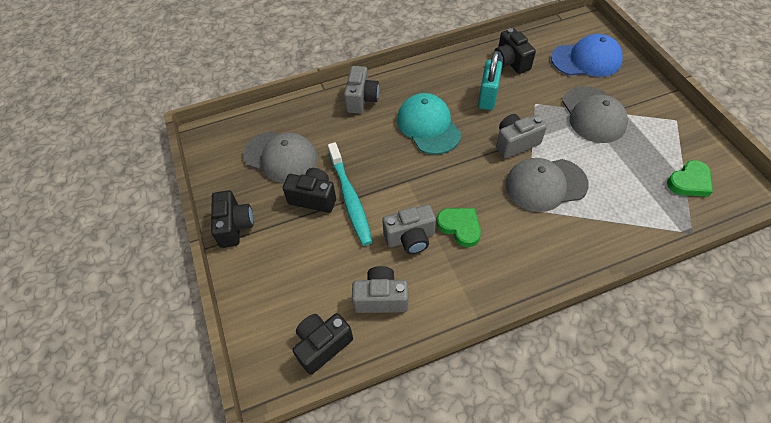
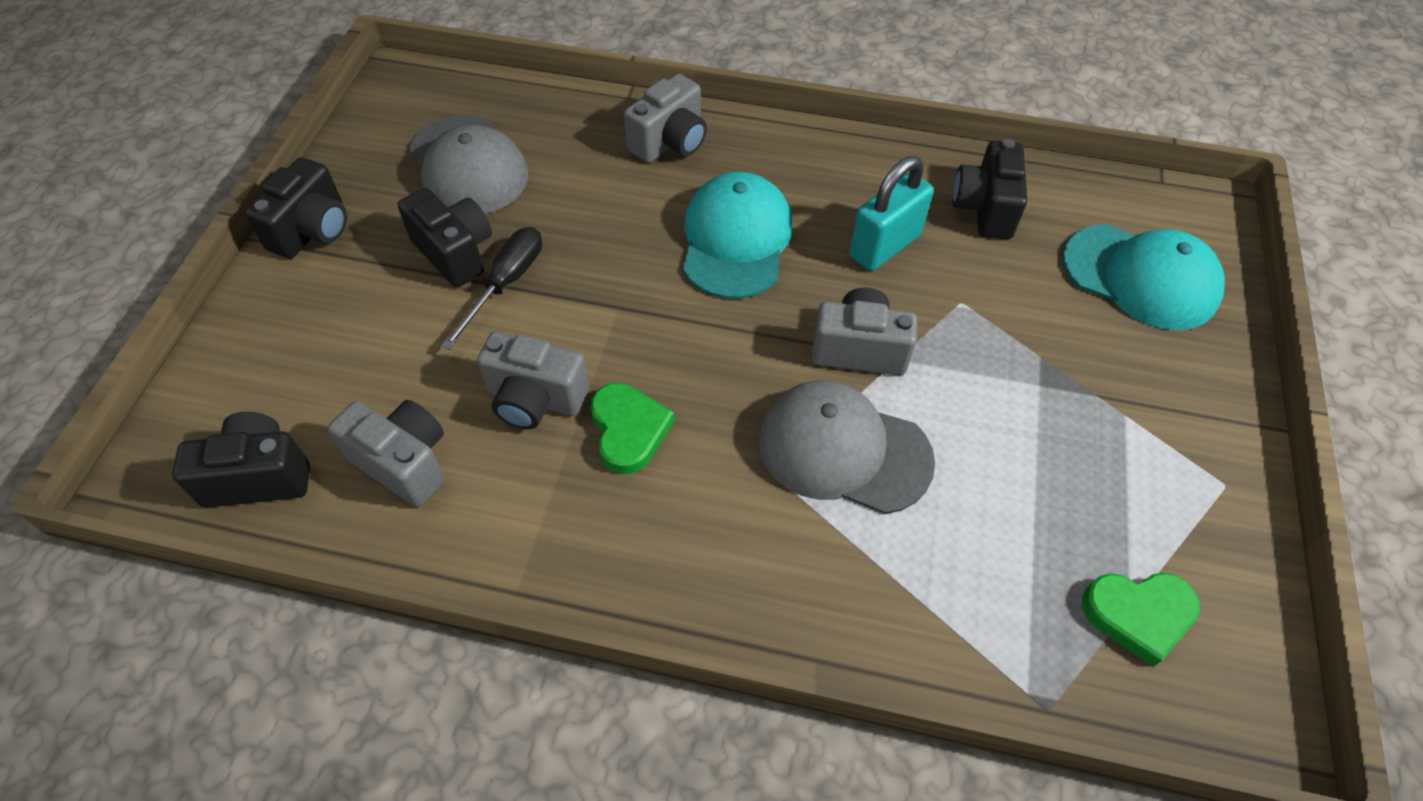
camera: 30 degrees right, 0 degrees up
(350, 198) = (506, 284): turquoise toothbrush -> black screwdriver
(586, 60) = (1141, 277): blue cap -> turquoise cap
(593, 115) = (1057, 381): grey cap -> none

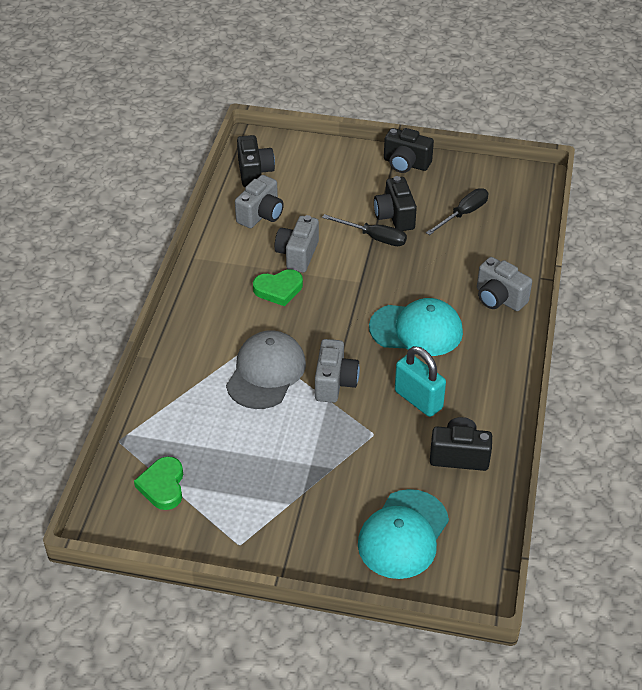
camera: 90 degrees right, 10 degrees down
(455, 252) = (395, 216): black camera -> black camera turned 120 degrees clockwise
(468, 166) = (463, 214): grey cap -> black screwdriver

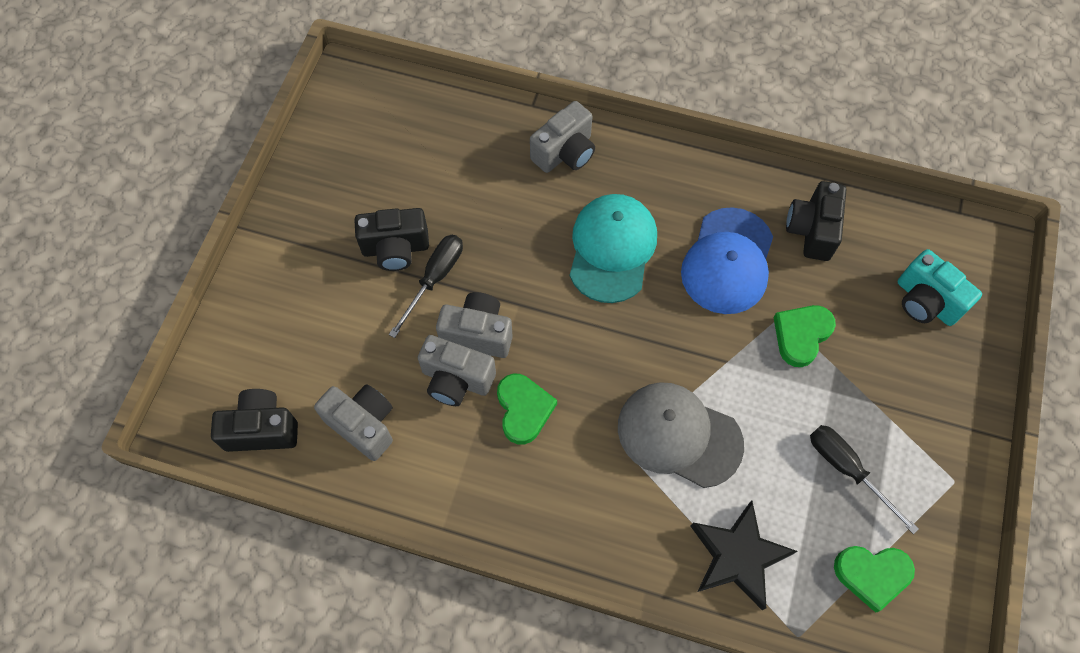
camera: 85 degrees left, 20 degrees up
(176, 407) = (738, 556): none -> black star
(334, 383) = (698, 352): grey camera -> grey camera (478, 333)
(358, 446) = (801, 335): none -> green heart
(403, 534) = (925, 301): turquoise cap -> turquoise camera
(406, 164) = (286, 222): black camera -> none
(418, 399) = (727, 261): turquoise padlock -> blue cap
(463, 214) = (404, 168): black screwdriver -> black screwdriver (847, 469)

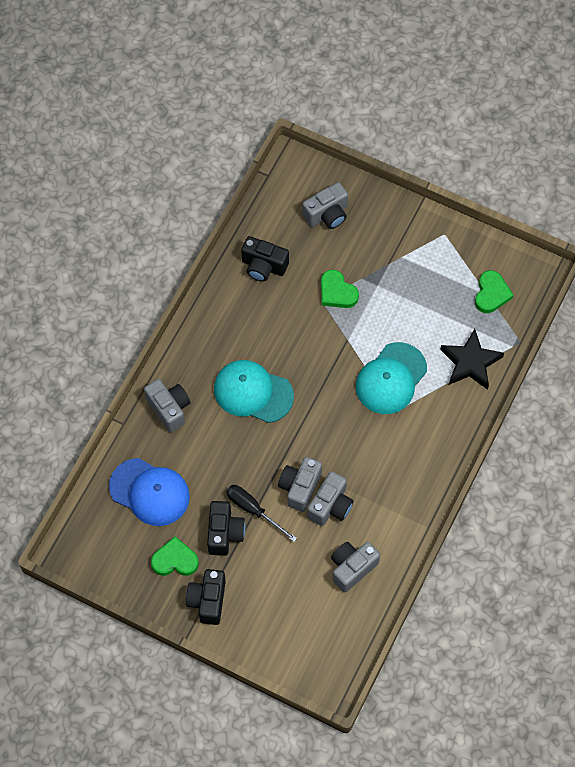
camera: 80 degrees left, 0 degrees up
(262, 429) = (344, 633): black camera -> black camera (208, 600)
(523, 409) = (358, 467): green heart -> green heart (175, 560)
(679, 435) = (391, 379): grey cap -> turquoise cap
(727, 261) = (276, 323): blue cap -> blue cap (150, 492)
(847, 469) = (428, 289): black screwdriver -> none
(925, 301) = (327, 214): turquoise camera -> grey camera

